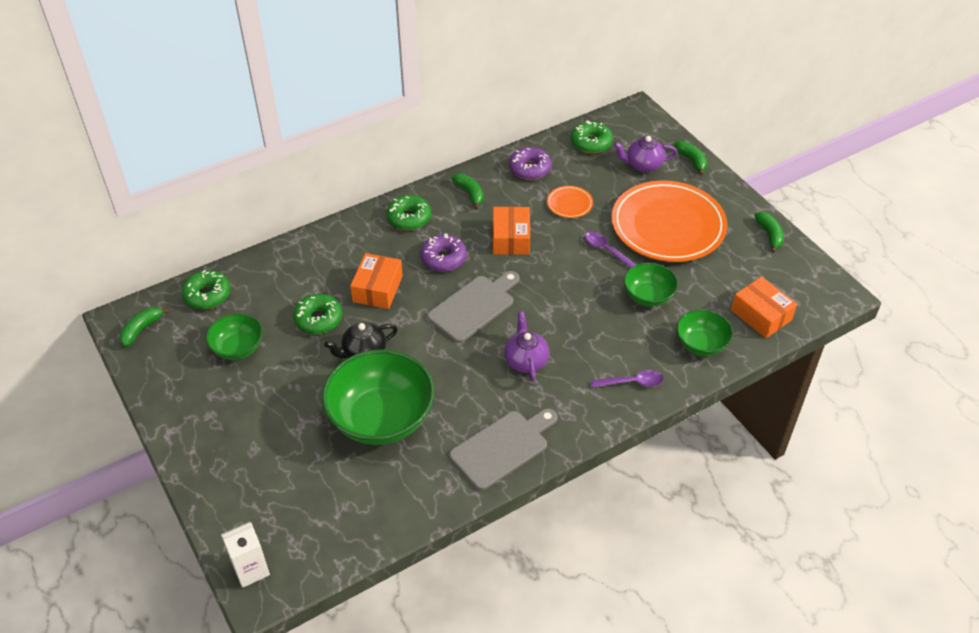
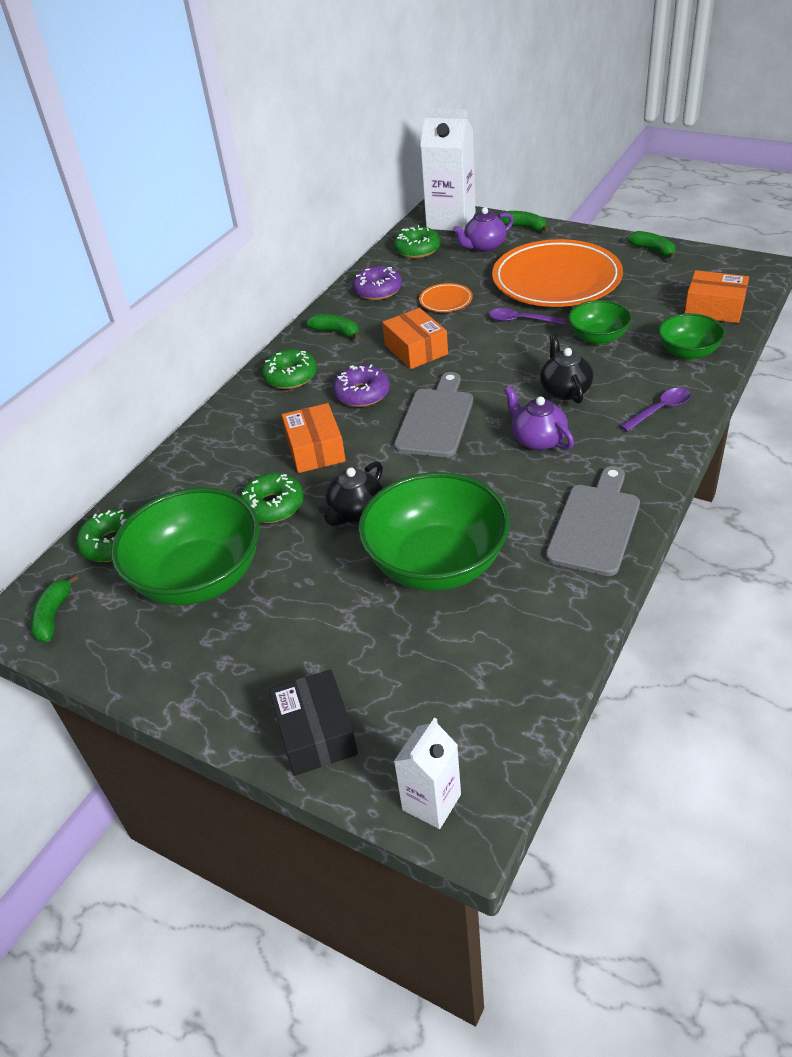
camera: 25 degrees left, 5 degrees down
(224, 491) = (315, 733): none -> black box
(238, 348) = (199, 577): green bowl -> green bowl, size x1.86
(582, 329) = (565, 390): none -> black teapot
(641, 125) = (451, 221): none -> white carton

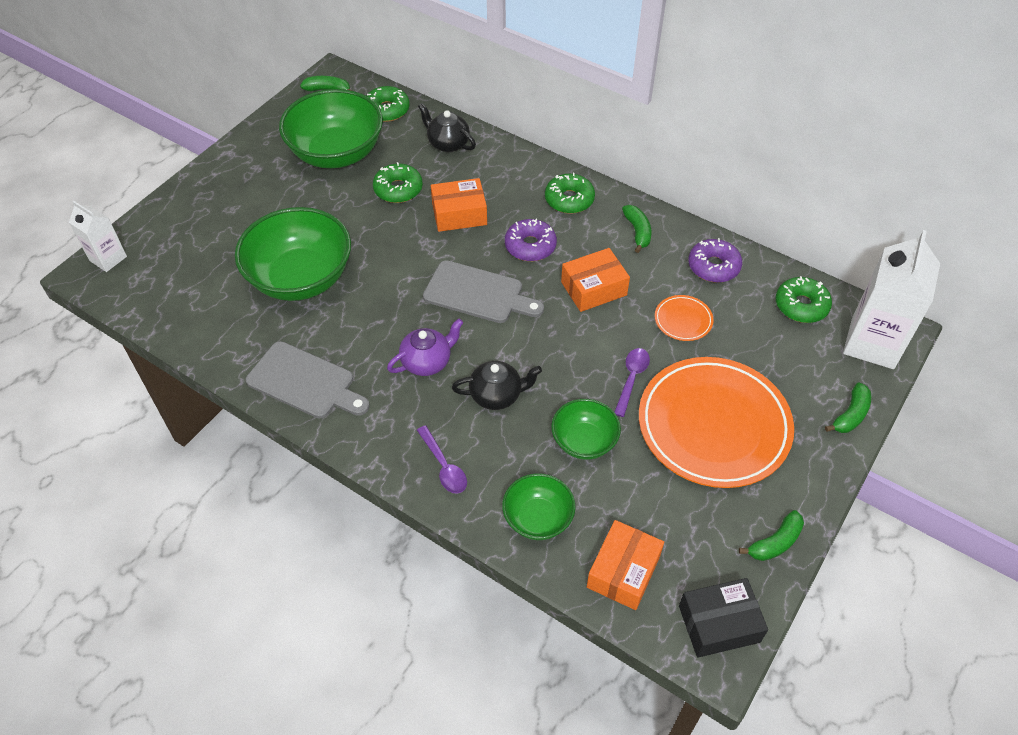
camera: 90 degrees right, 10 degrees up
(315, 733) = (181, 209): black box -> black box (719, 623)
(336, 332) = (637, 232): green banana -> green banana turned 45 degrees counterclockwise
(356, 512) = (373, 235): black teapot -> black teapot (447, 143)
(484, 247) = (802, 368): purple teapot -> none

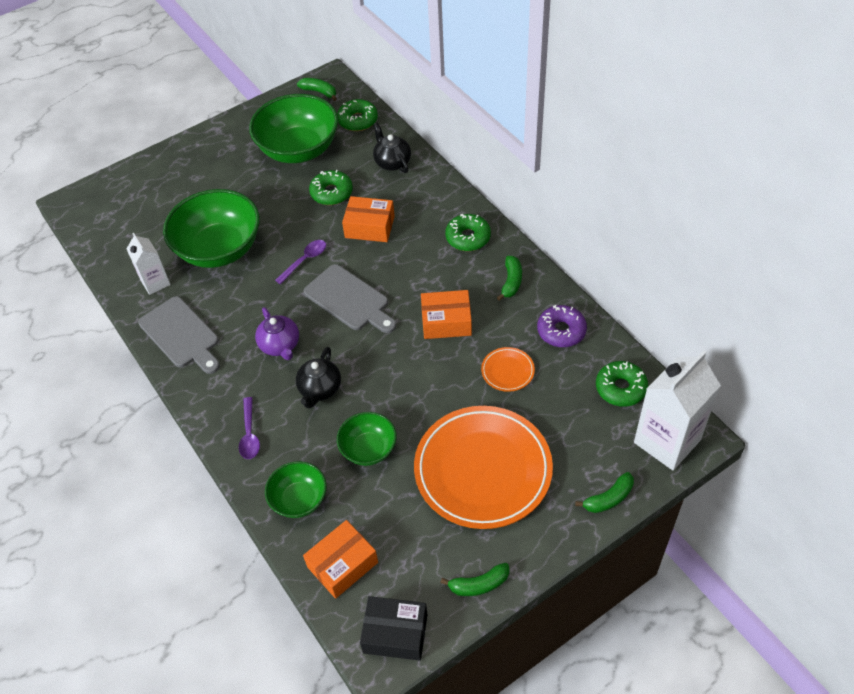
camera: 25 degrees right, 0 degrees up
(108, 258) = (89, 195): white carton -> white carton (155, 282)
(427, 362) = (280, 345): purple teapot -> purple teapot turned 75 degrees clockwise
(497, 395) = (320, 389): black teapot -> black teapot turned 90 degrees clockwise
(530, 246) = (413, 270): purple donut -> none
(631, 379) = (435, 409): purple spoon -> purple spoon (304, 261)

